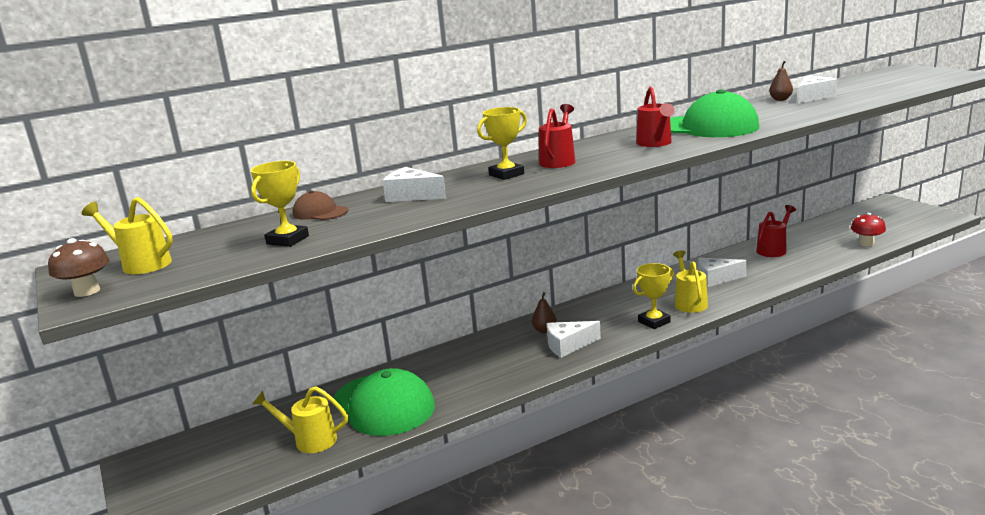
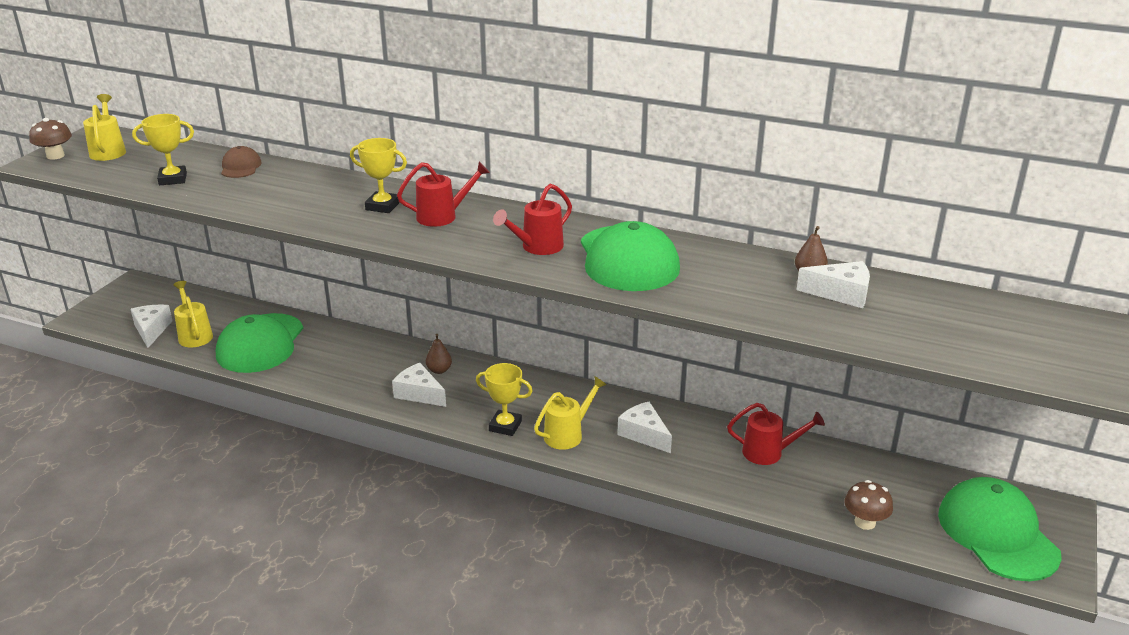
camera: 50 degrees right, 10 degrees up
(412, 196) = (299, 186): white cheese -> white cheese (151, 330)
(866, 243) = (865, 522): red mushroom -> brown mushroom
(900, 218) = (997, 534): none -> green cap

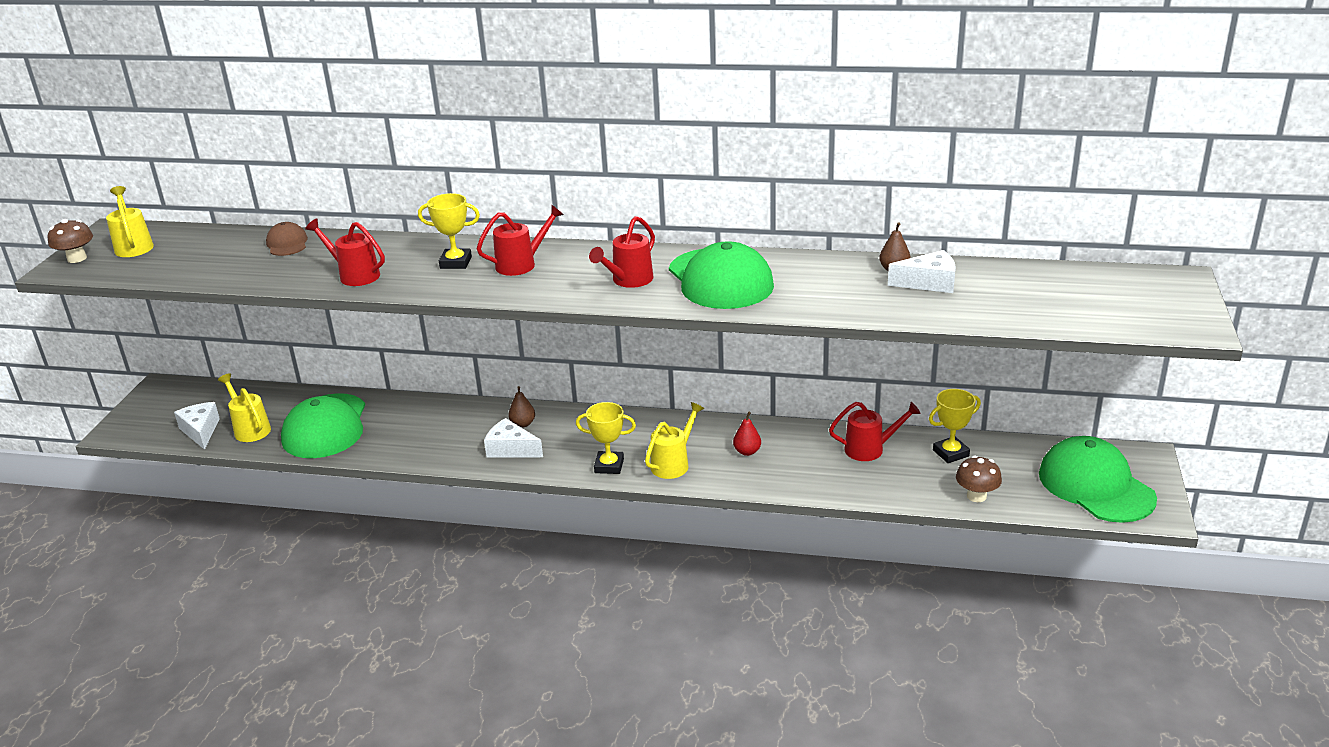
camera: 10 degrees left, 0 degrees up
(173, 179) = (220, 265): yellow trophy -> yellow trophy (950, 453)
(285, 205) = (354, 275): none -> red watering can
(644, 434) = (747, 452): white cheese -> red pear

